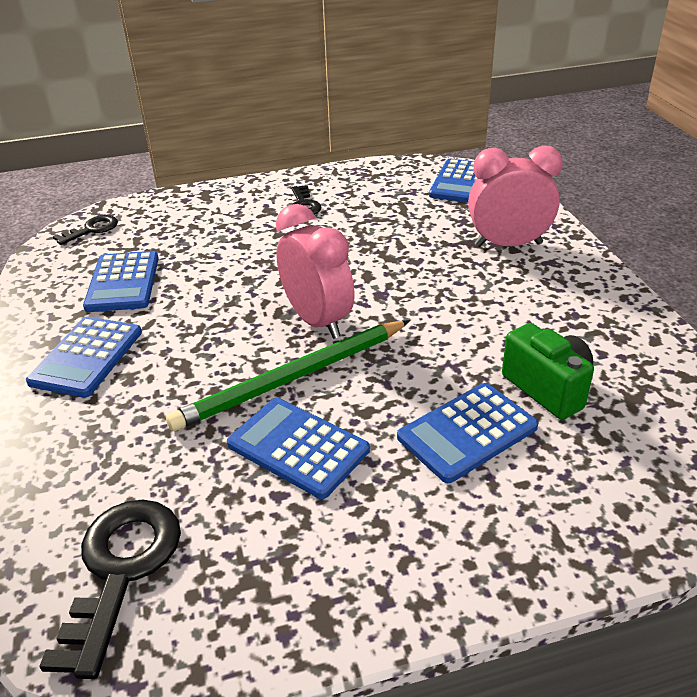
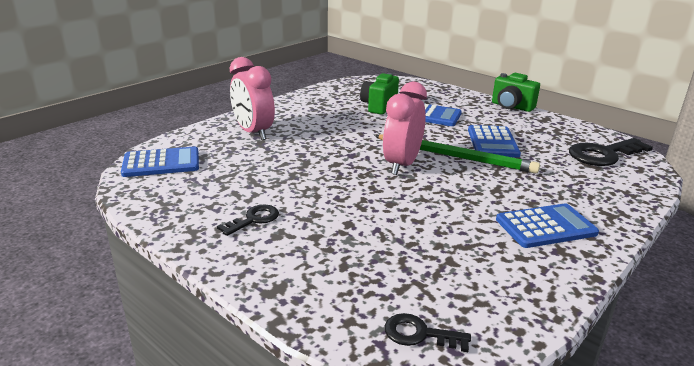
camera: 125 degrees left, 10 degrees down
(123, 282) = (465, 257): blue calculator -> none
(429, 604) = (511, 107): none -> green camera

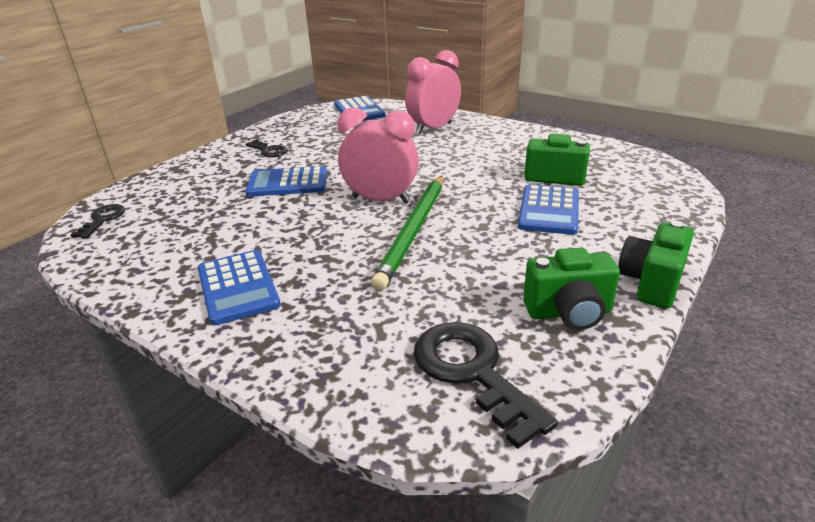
camera: 85 degrees right, 5 degrees up
(492, 142) = (474, 259): blue calculator -> blue calculator (287, 183)
(544, 127) = (569, 313): none -> green camera

